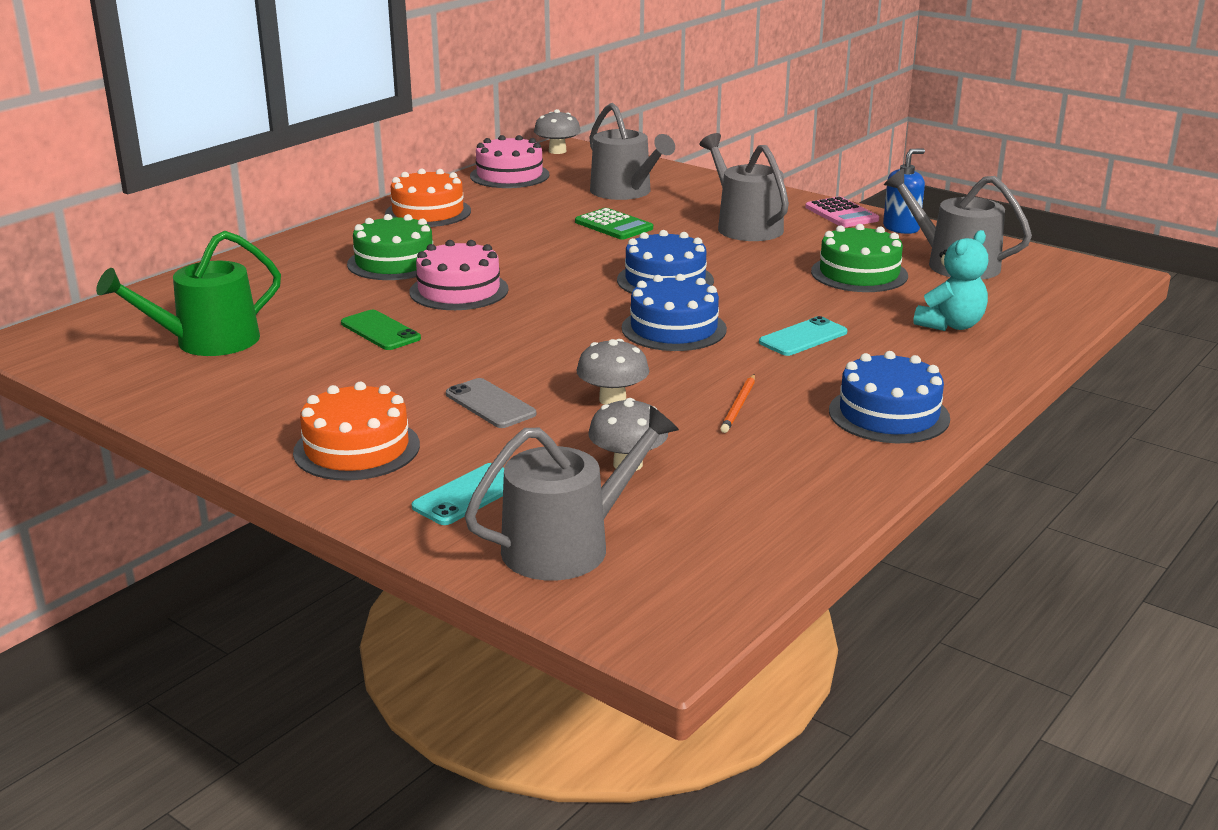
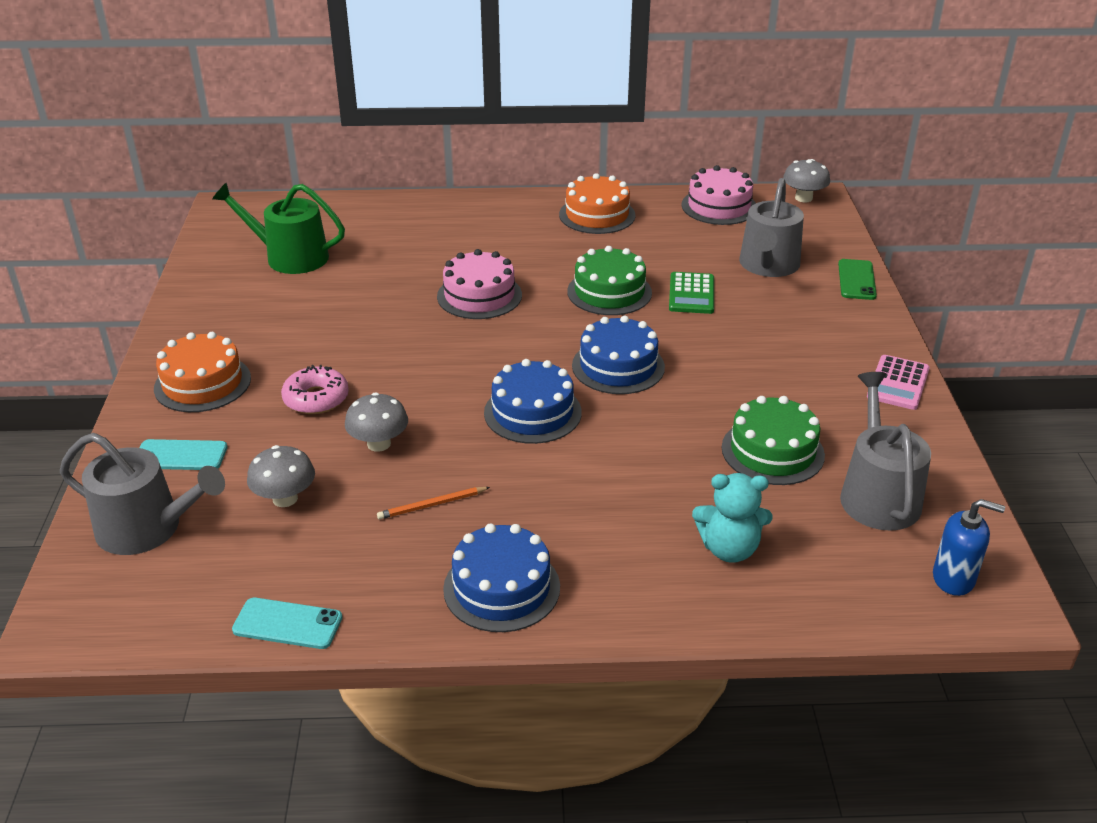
camera: 50 degrees right, 10 degrees up
(380, 331) = (377, 302): green phone -> green phone (856, 280)
(394, 262) = (492, 249): green cake -> green cake (609, 292)
(490, 404) = (316, 399): grey phone -> pink donut
(745, 226) = (787, 350): grey watering can -> none
(803, 337) = (596, 480): turquoise phone -> turquoise phone (287, 624)
(901, 228) = (917, 429): blue soap dispenser -> blue soap dispenser (953, 578)

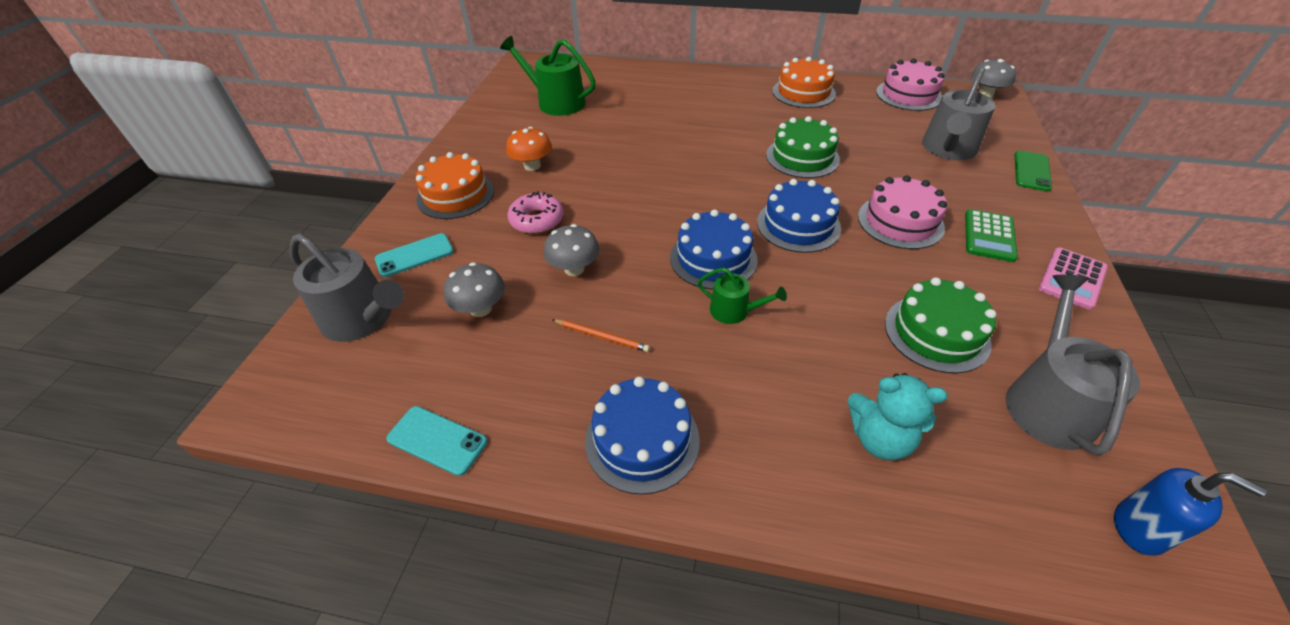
camera: 15 degrees right, 10 degrees up
(180, 456) = (414, 255): turquoise phone -> turquoise phone turned 45 degrees counterclockwise
(287, 338) = (532, 166): none -> orange mushroom
(432, 505) = (602, 336): orange pencil -> orange pencil turned 150 degrees counterclockwise
(479, 296) = (693, 148): pink cake -> pink cake (900, 222)
(567, 460) = (734, 311): none -> green watering can
(691, 294) = (875, 167): green calculator -> green calculator (989, 236)

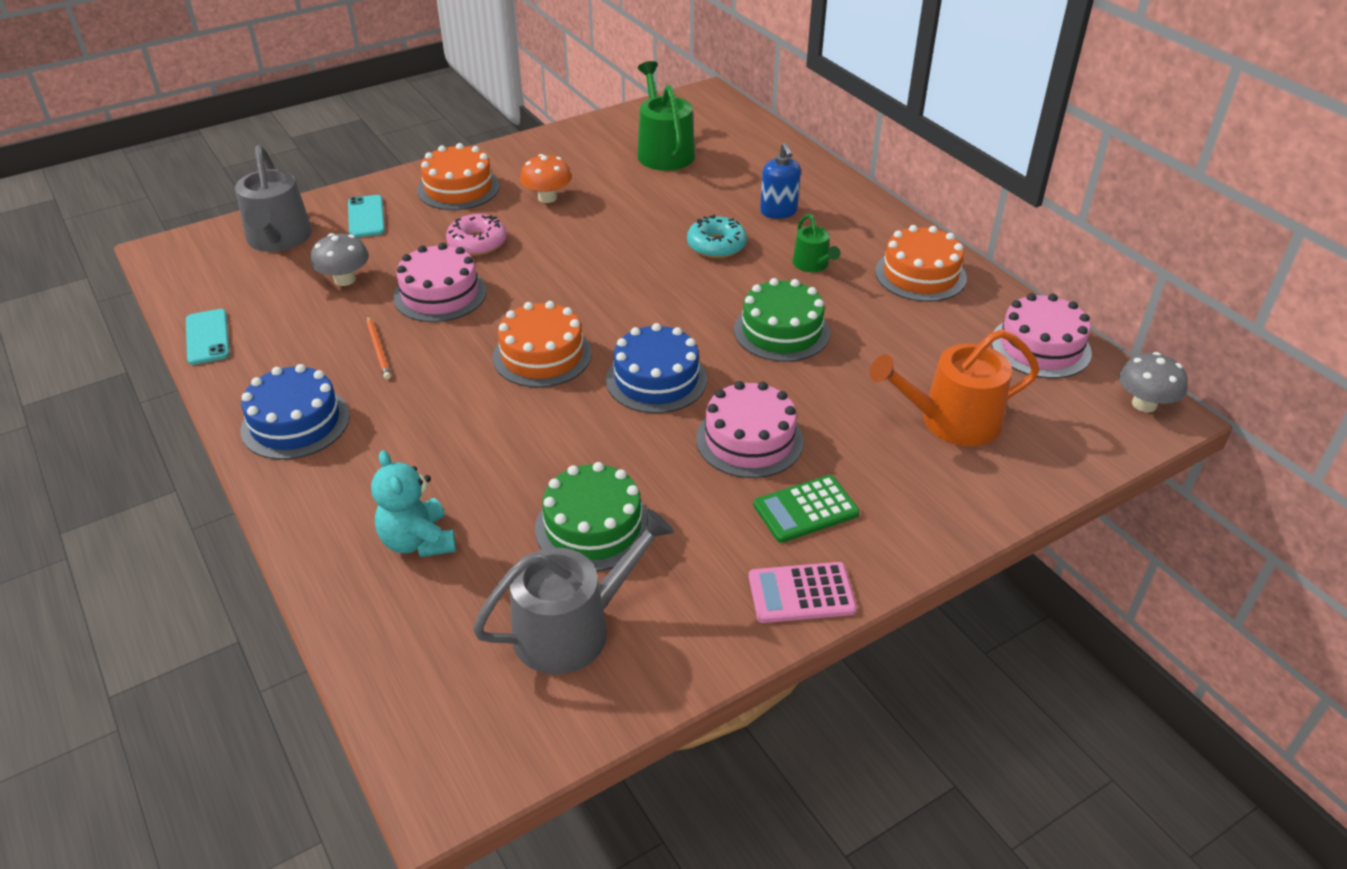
camera: 45 degrees right, 5 degrees down
(414, 255) = (366, 217): turquoise phone -> turquoise phone turned 60 degrees clockwise
(574, 269) = (440, 294): grey mushroom -> pink cake
(684, 134) = (716, 245): none -> turquoise donut
(713, 258) = (542, 355): blue cake -> orange cake
(734, 311) = (486, 399): green watering can -> green watering can (813, 265)
(948, 149) = (951, 421): grey watering can -> orange watering can
(1032, 171) = (997, 500): green phone -> none
(1139, 528) = (463, 728): blue soap dispenser -> blue soap dispenser (778, 211)

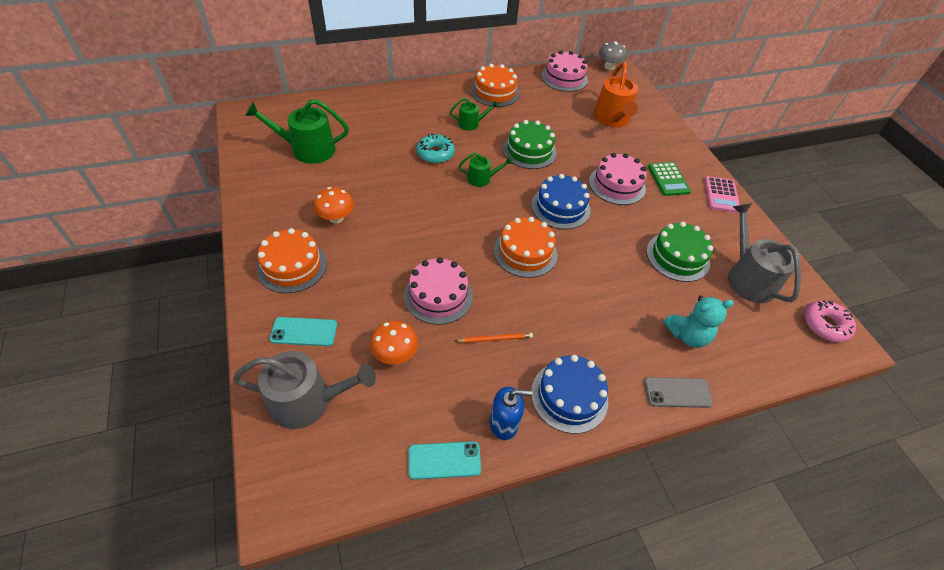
camera: 80 degrees left, 10 degrees up
(308, 531) = (677, 392): none -> grey phone
(344, 279) = (395, 354): grey mushroom -> orange mushroom
(477, 243) = (379, 265): pink donut -> pink donut (825, 325)
(683, 295) = (482, 179): none -> green watering can
(778, 211) = (410, 121): blue soap dispenser -> blue soap dispenser (504, 423)

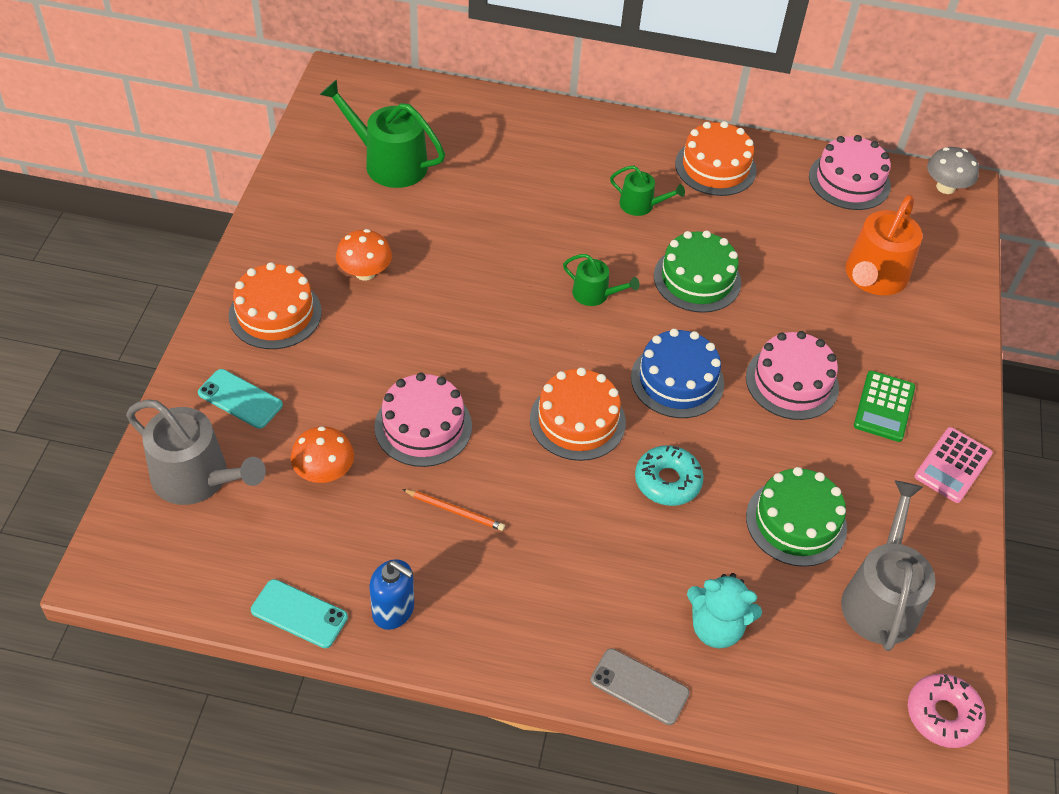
camera: 30 degrees right, 0 degrees up
(435, 153) = (556, 232): turquoise donut -> turquoise donut (667, 481)
(569, 396) = (495, 620): blue cake -> none

